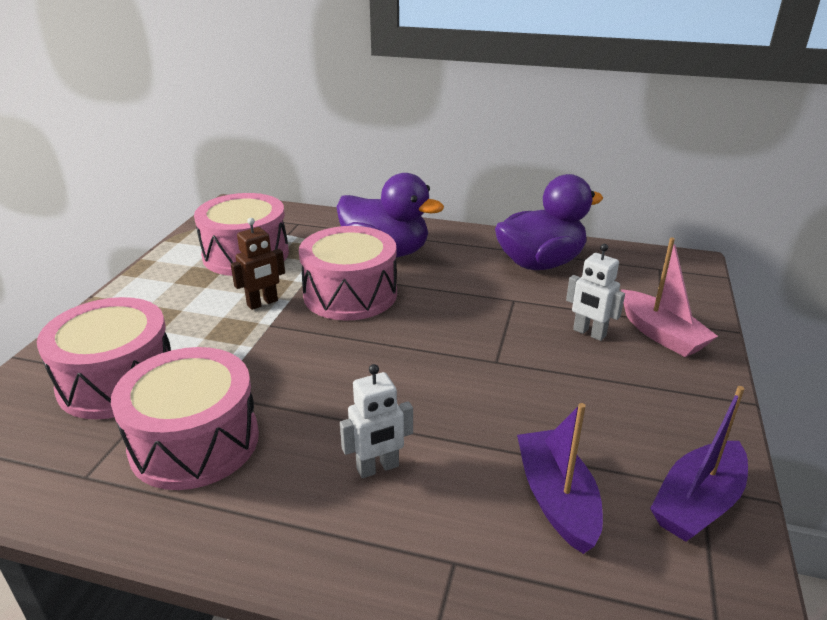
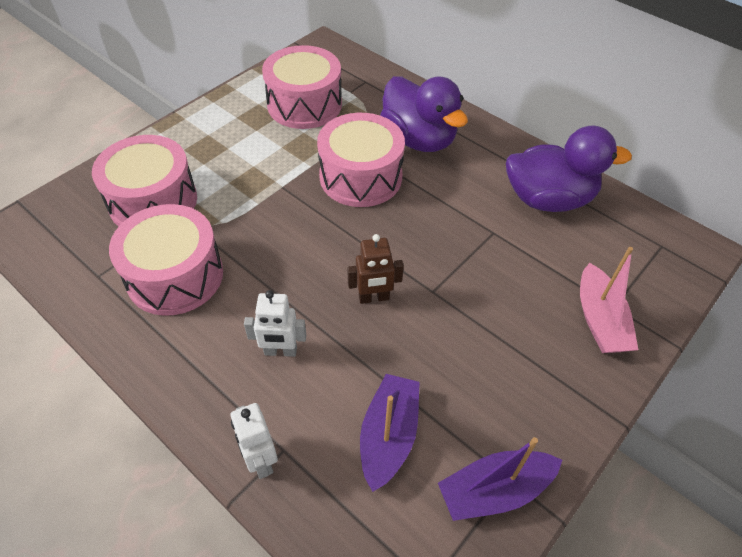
camera: 25 degrees right, 20 degrees up
(262, 303) = (288, 162): brown robot -> brown robot (374, 298)
(589, 333) = (533, 293): white robot -> white robot (261, 460)

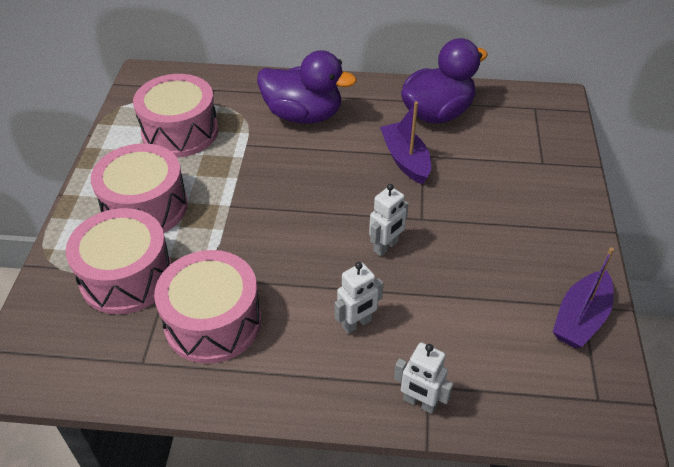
camera: 35 degrees left, 5 degrees down
(360, 177) = (287, 166): pink drum -> pink drum (145, 207)
(374, 298) = (386, 247): brown robot -> white robot
(388, 436) = (487, 329): purple boat -> purple boat (405, 160)
(599, 320) = (542, 176): pink boat -> none

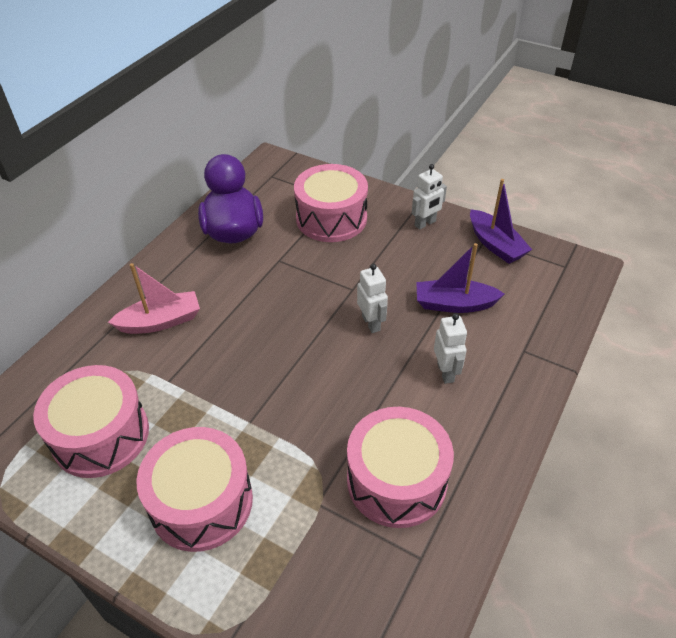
camera: 65 degrees left, 0 degrees up
(126, 277) = (297, 546): pink drum -> pink drum (331, 218)
(303, 115) = (161, 321): purple duck -> pink boat
(405, 160) = (276, 273): purple boat -> purple boat (454, 304)
(419, 403) = (538, 361): white robot -> white robot (425, 223)

